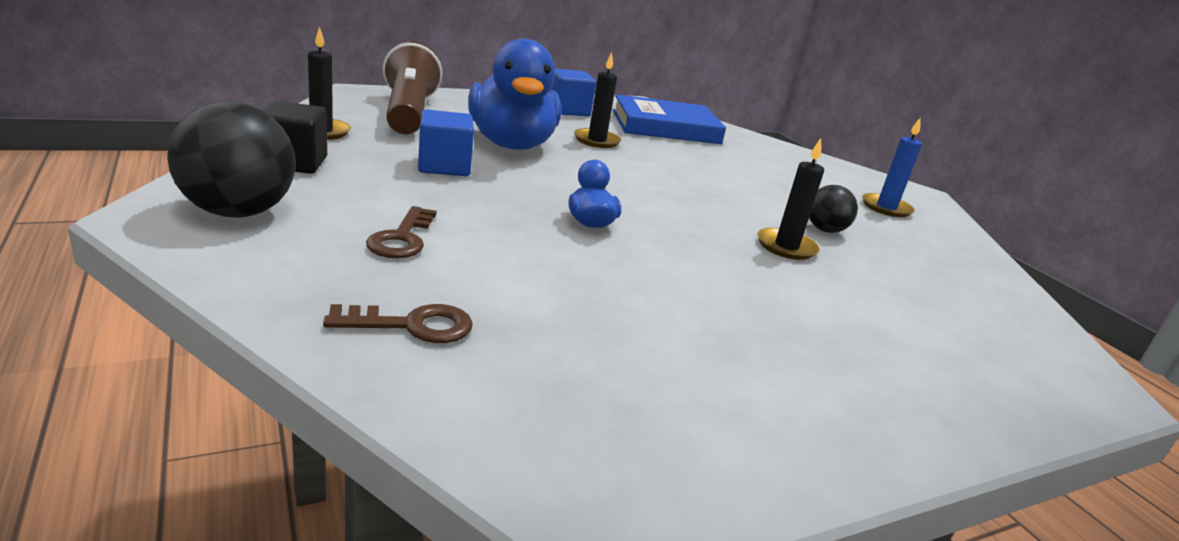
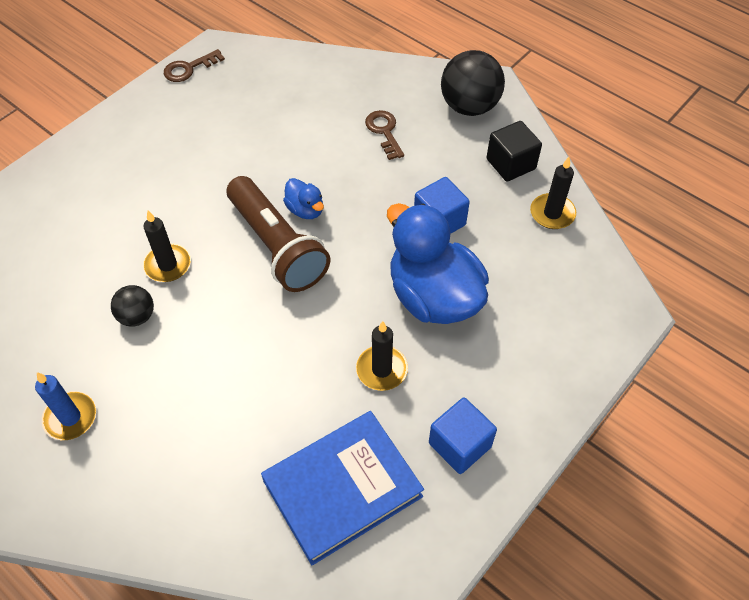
camera: 160 degrees right, 30 degrees up
(408, 113) = (552, 297): brown flashlight -> brown flashlight (277, 246)
(412, 325) = (327, 83): brown key -> brown key (189, 68)

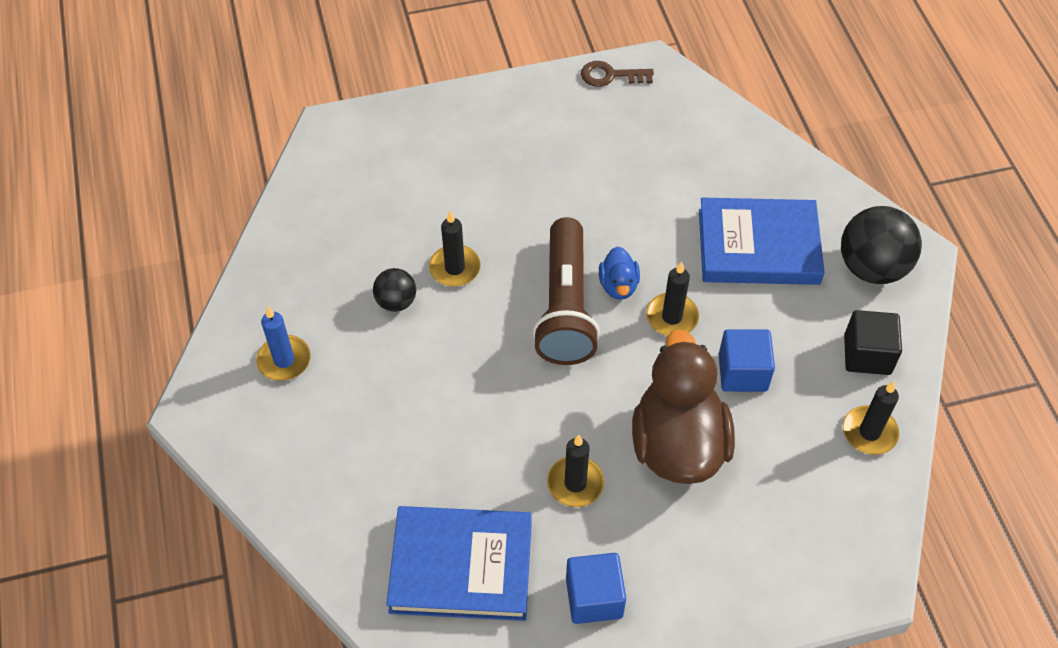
camera: 35 degrees right, 0 degrees up
(361, 211) = (672, 317): none -> black candle
(384, 132) = (758, 247): brown key -> blue book
(433, 296) = (678, 444): blue duck -> brown duck

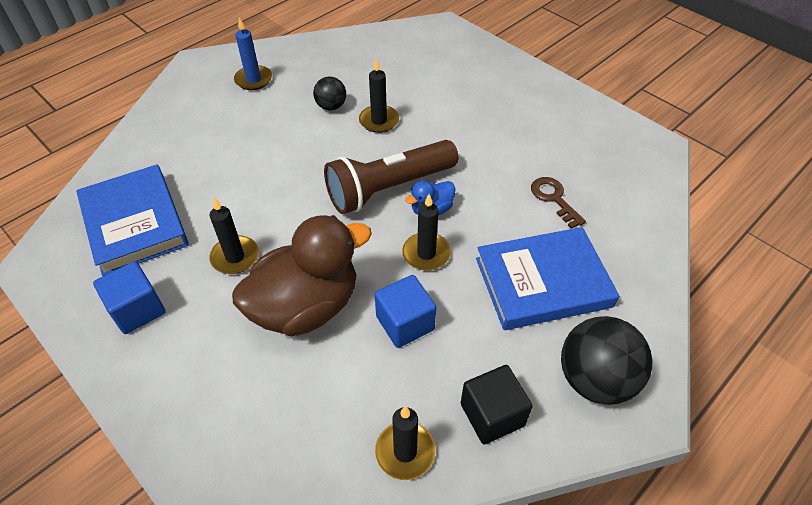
camera: 60 degrees right, 5 degrees down
(611, 75) = (622, 127): brown key -> brown key (554, 199)
(758, 247) = (543, 282): blue book -> blue book turned 75 degrees counterclockwise

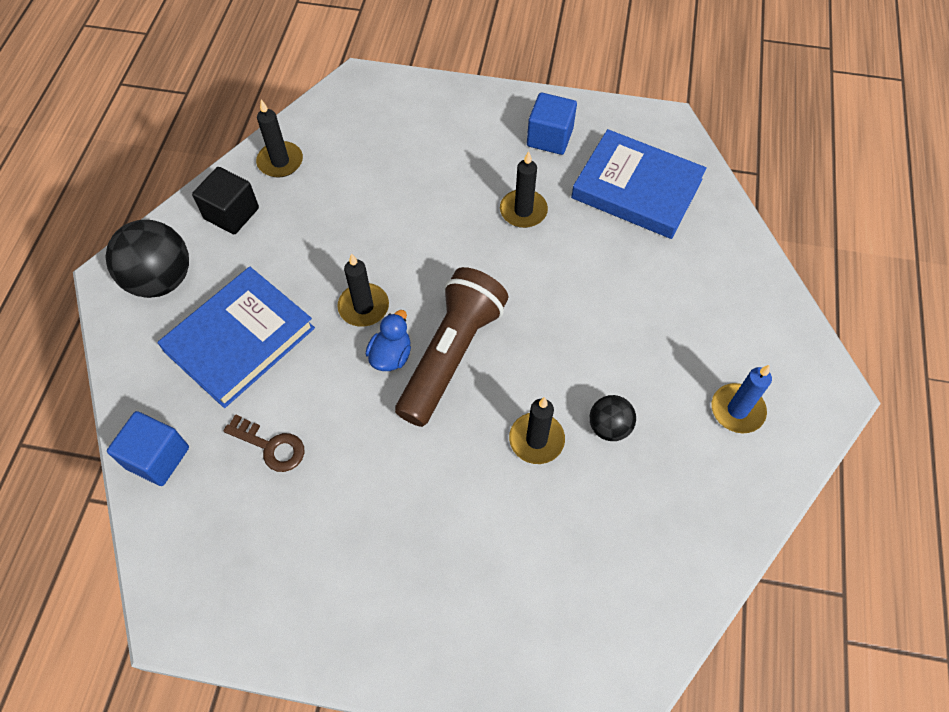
camera: 145 degrees right, 10 degrees up
(306, 306) = (428, 207): brown duck -> none
(405, 323) = (339, 239): blue cube -> blue cube (157, 457)

